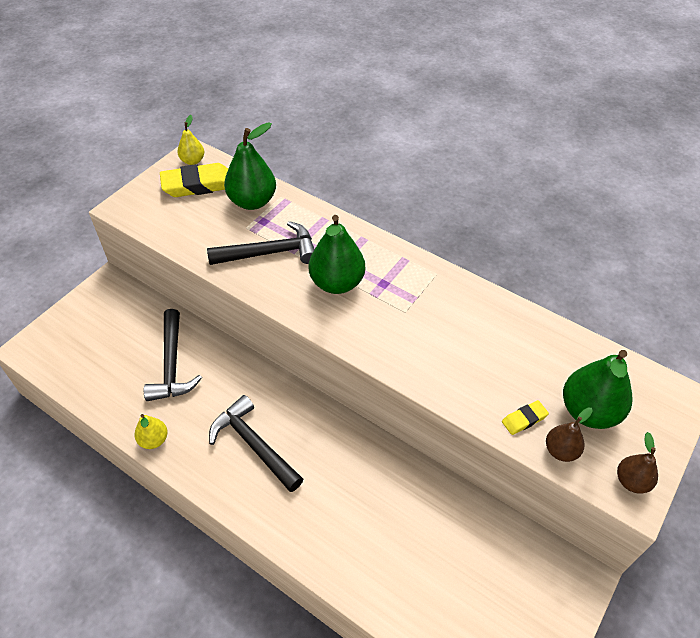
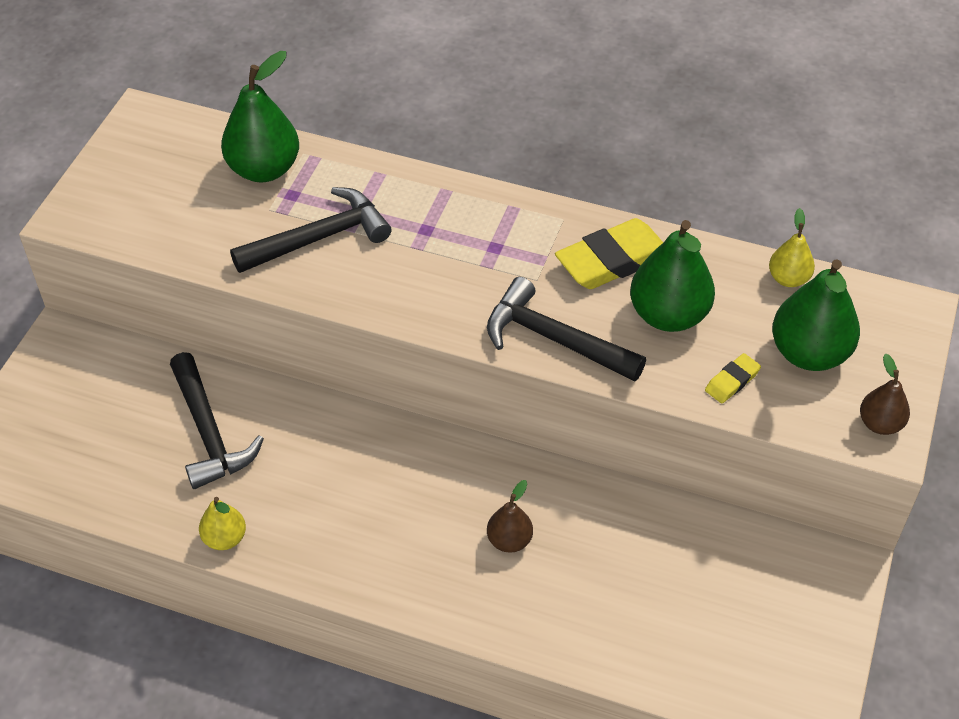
camera: 15 degrees left, 0 degrees up
(193, 161) = (147, 125): yellow pear -> yellow pear (788, 278)
(198, 185) = (171, 160): yellow eraser -> yellow eraser (612, 261)
(253, 444) = (369, 510): black hammer -> black hammer (554, 339)
(337, 283) = (430, 260): green pear -> green pear (668, 315)
(560, 450) = (787, 408): brown pear -> brown pear (509, 540)

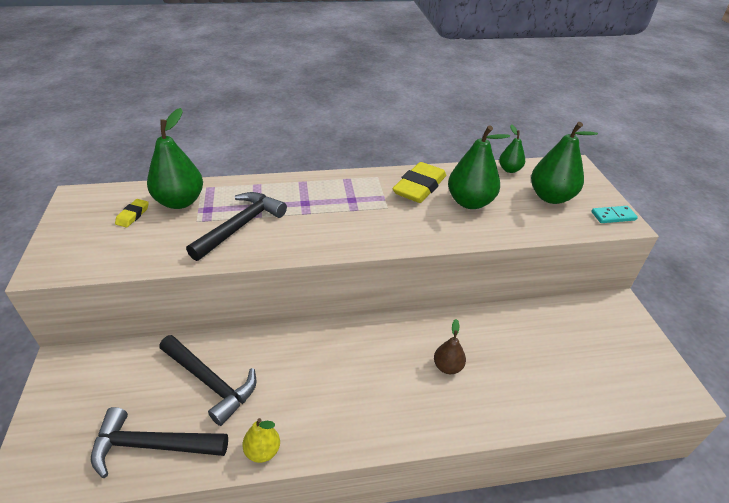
camera: 30 degrees left, 10 degrees down
(554, 339) = (421, 233): black hammer -> black hammer (152, 446)
(732, 381) = (529, 221): yellow eraser -> yellow eraser (133, 215)
(788, 278) = (509, 169): yellow pear -> green pear
(880, 424) = (613, 216): brown pear -> turquoise domino

